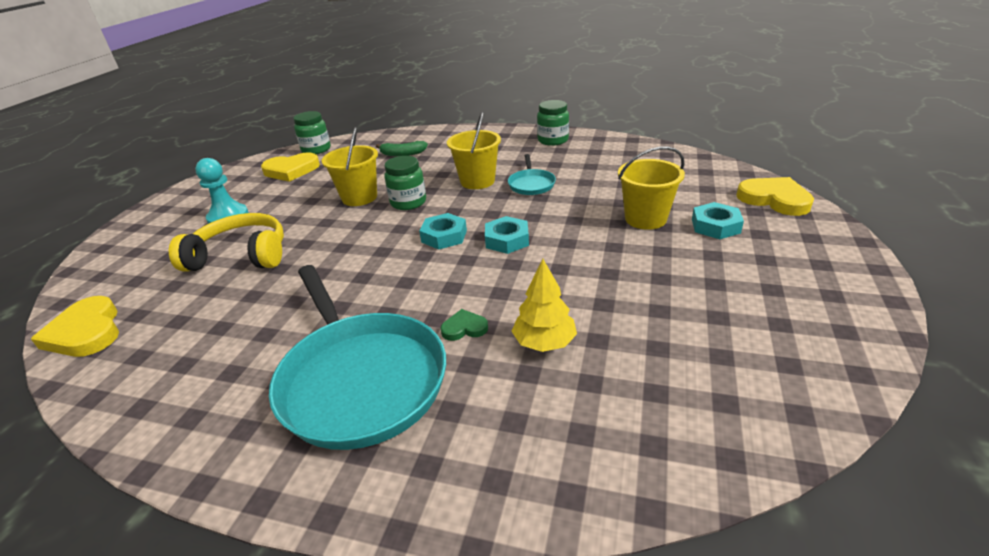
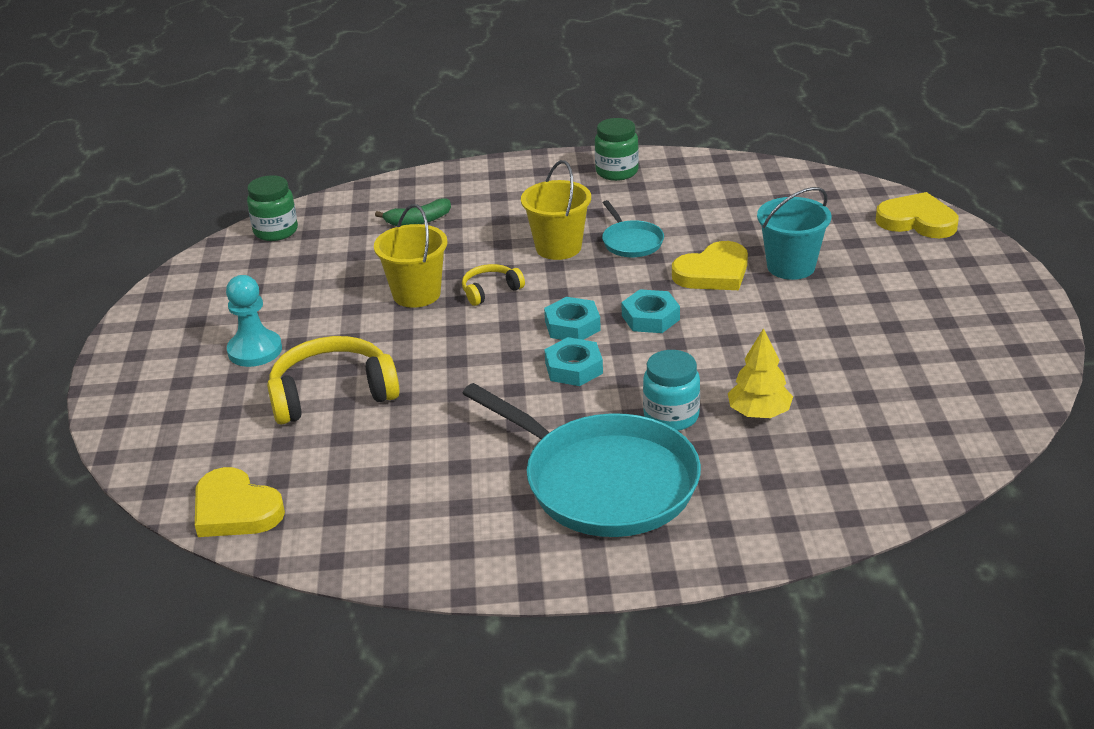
camera: 20 degrees left, 0 degrees up
(291, 170) = (272, 269): yellow heart -> yellow heart (713, 272)
(408, 202) = (490, 291): green jar -> yellow headphones
(464, 328) = (671, 416): green heart -> turquoise jar
(645, 219) = (791, 266): yellow bucket -> turquoise bucket
(715, 226) = (868, 263): turquoise nut -> turquoise nut (574, 368)

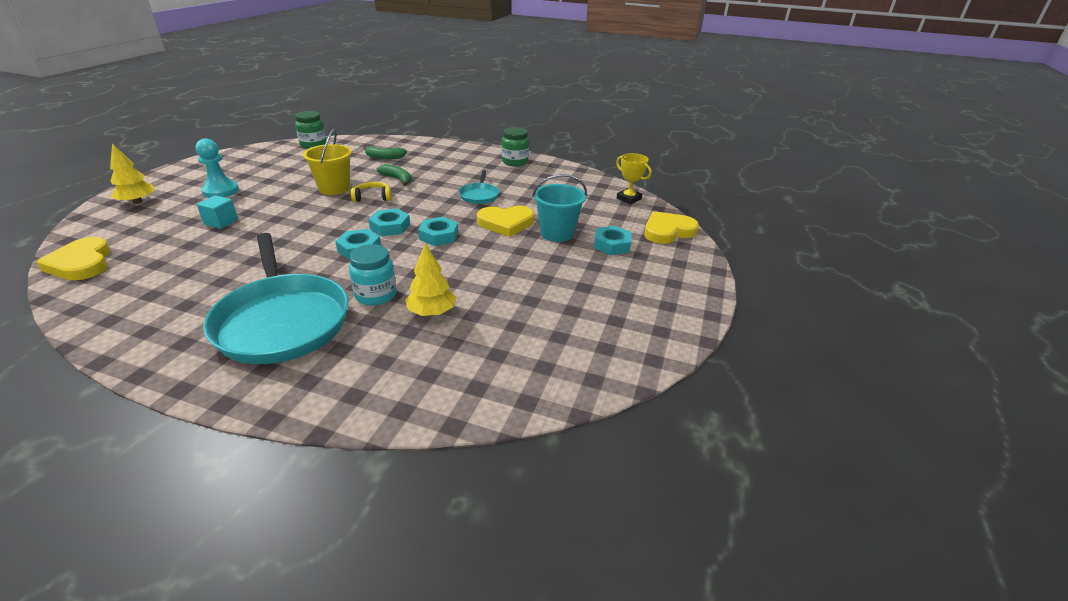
camera: 20 degrees right, 0 degrees up
(157, 406) = (137, 202): none -> yellow tree
(332, 394) = (221, 222): yellow headphones -> turquoise cube
(486, 251) = (397, 179): none -> green banana
(558, 247) = (436, 187): yellow bucket -> none
(827, 187) = (628, 199): none -> yellow trophy
(870, 261) = (612, 245): none -> turquoise nut
(917, 221) = (668, 231): yellow heart -> yellow heart turned 75 degrees counterclockwise

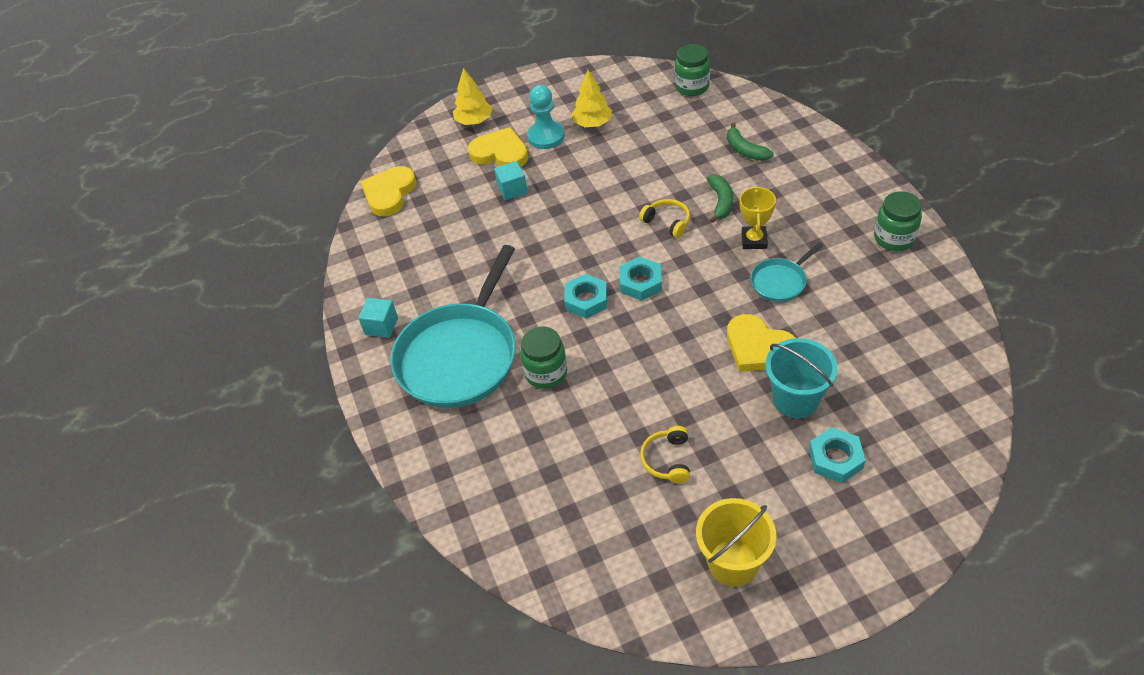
camera: 55 degrees right, 15 degrees up
(168, 341) = (381, 326): none -> turquoise cube
(334, 188) = (645, 185): yellow bucket -> yellow bucket (733, 563)
(376, 295) = (546, 373): turquoise jar -> green jar
(431, 312) = (568, 426): yellow tree -> yellow tree (592, 123)
(439, 236) = (672, 325): turquoise nut -> none
(524, 292) = (667, 460): none -> yellow headphones
(628, 199) = (961, 397): yellow trophy -> yellow trophy (754, 240)
(668, 231) = (936, 484): yellow heart -> yellow heart (500, 153)

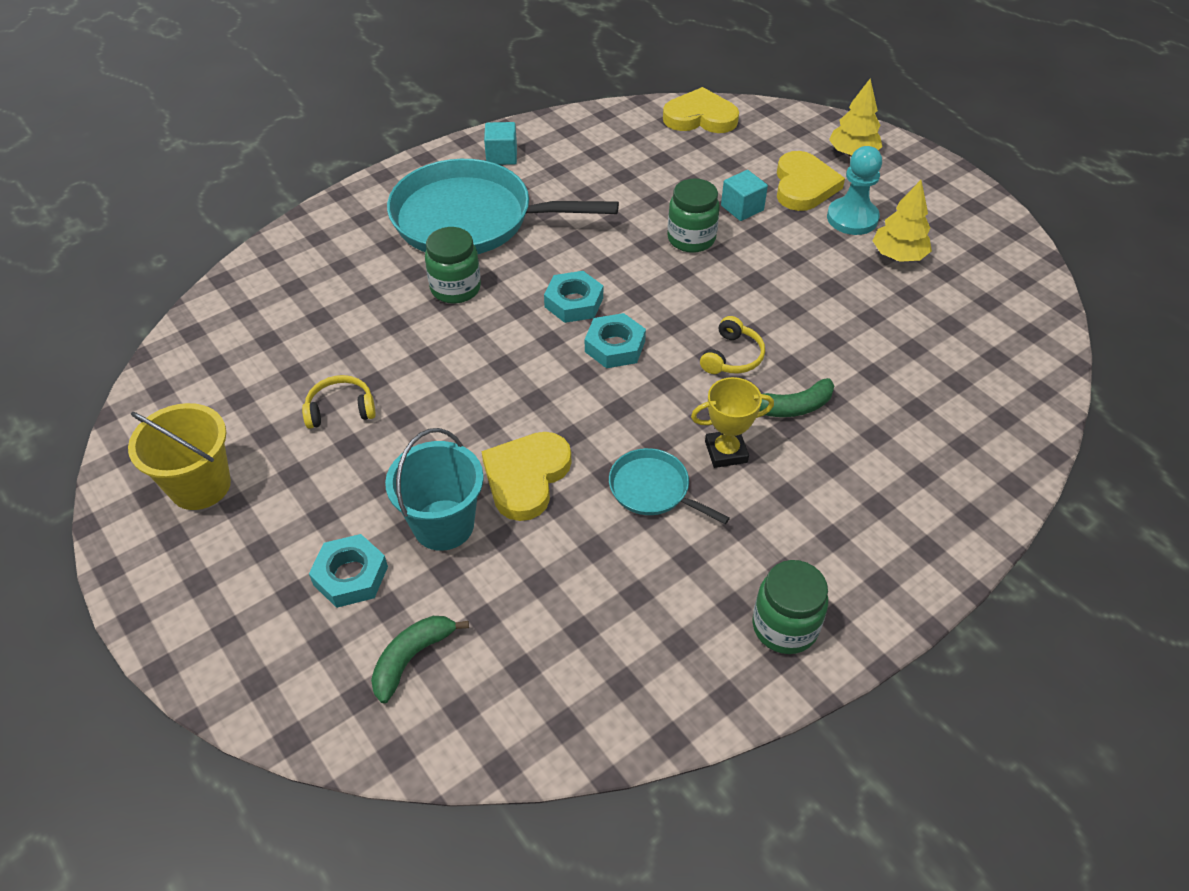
camera: 70 degrees right, 0 degrees up
(692, 87) = (1032, 345): green jar -> green jar (691, 239)
(745, 150) = (915, 422): green banana -> green banana (412, 658)

